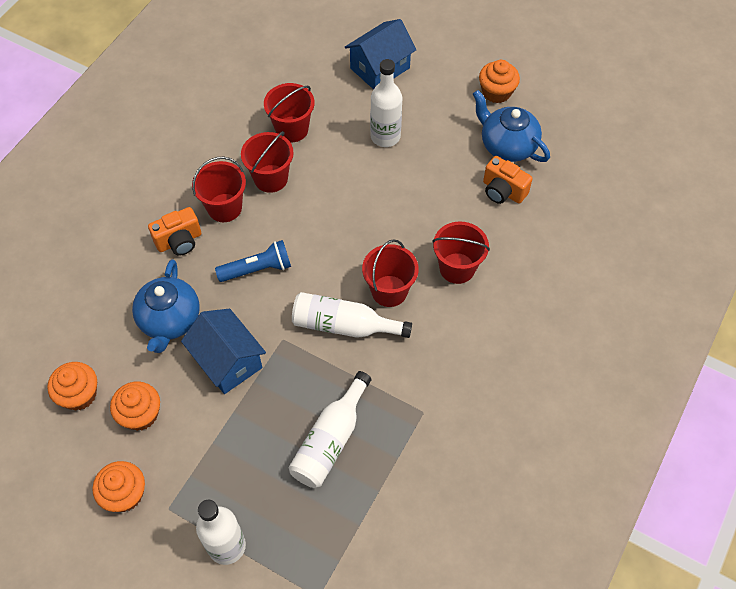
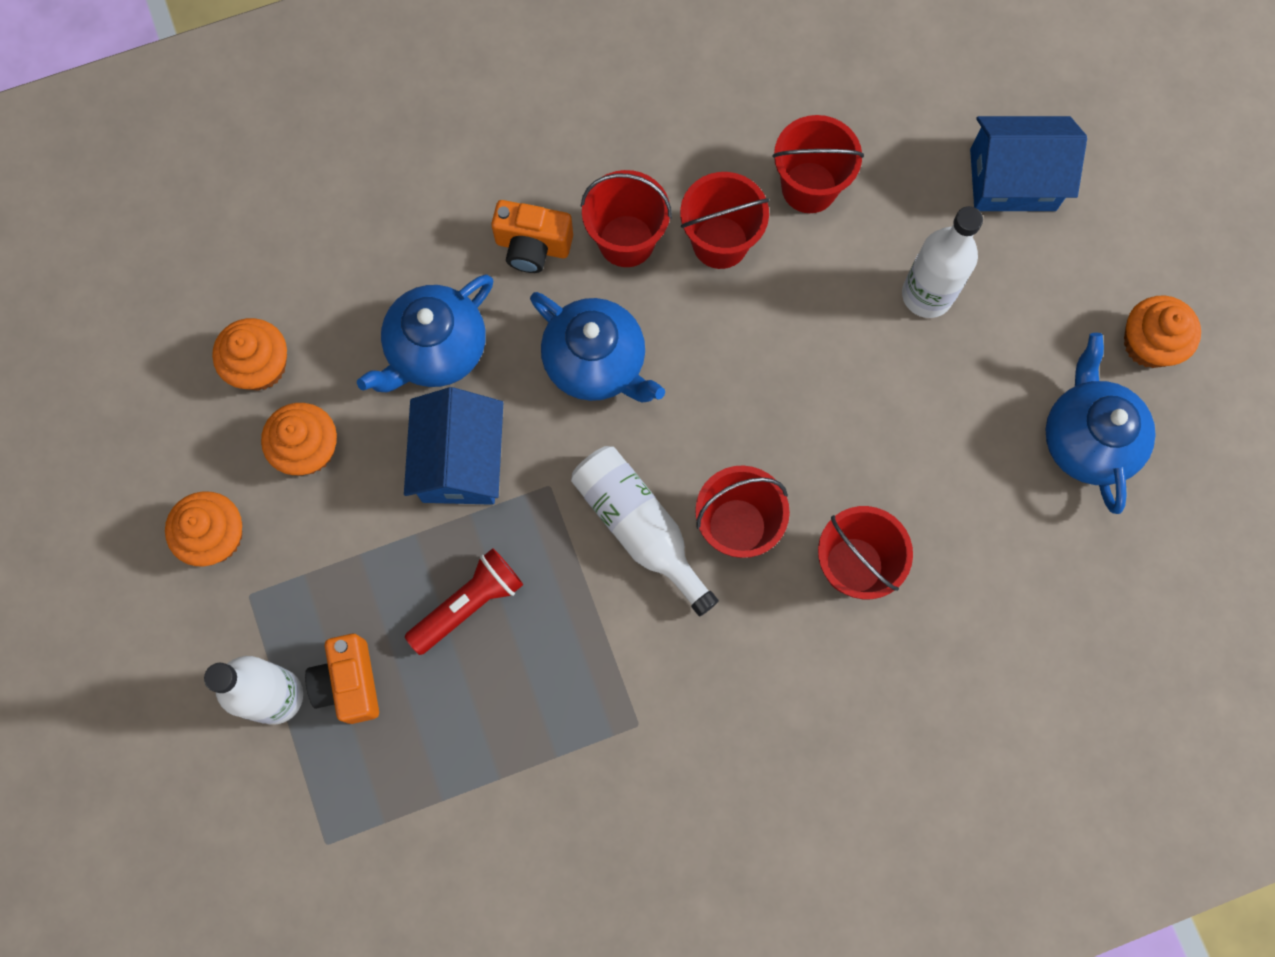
camera: 40 degrees right, 15 degrees up
(257, 269) = (596, 363): blue flashlight -> blue teapot
(290, 423) = (468, 604): none -> red flashlight
(330, 440) = (496, 666): white bottle -> none
(503, 191) = (1017, 503): orange camera -> orange camera (349, 683)

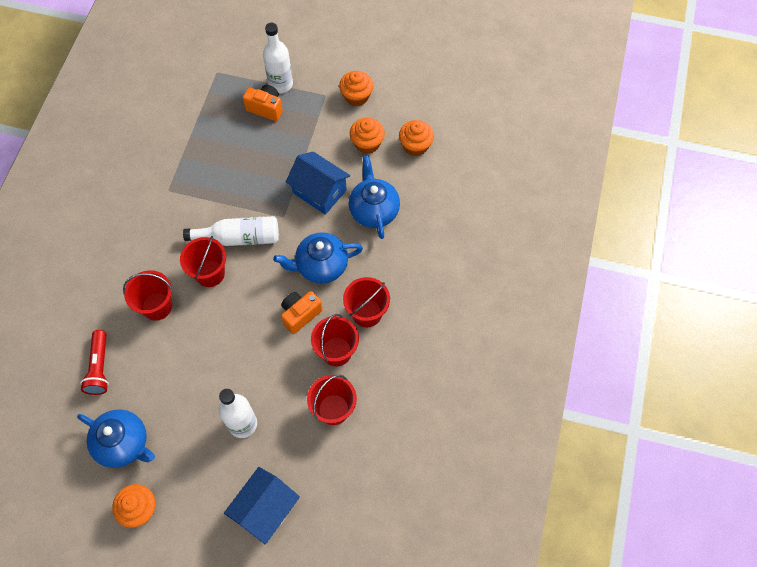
camera: 125 degrees right, 10 degrees down
(468, 604) = (261, 161): red flashlight -> red flashlight (99, 367)
(532, 246) = (392, 274): orange camera -> orange camera (300, 314)

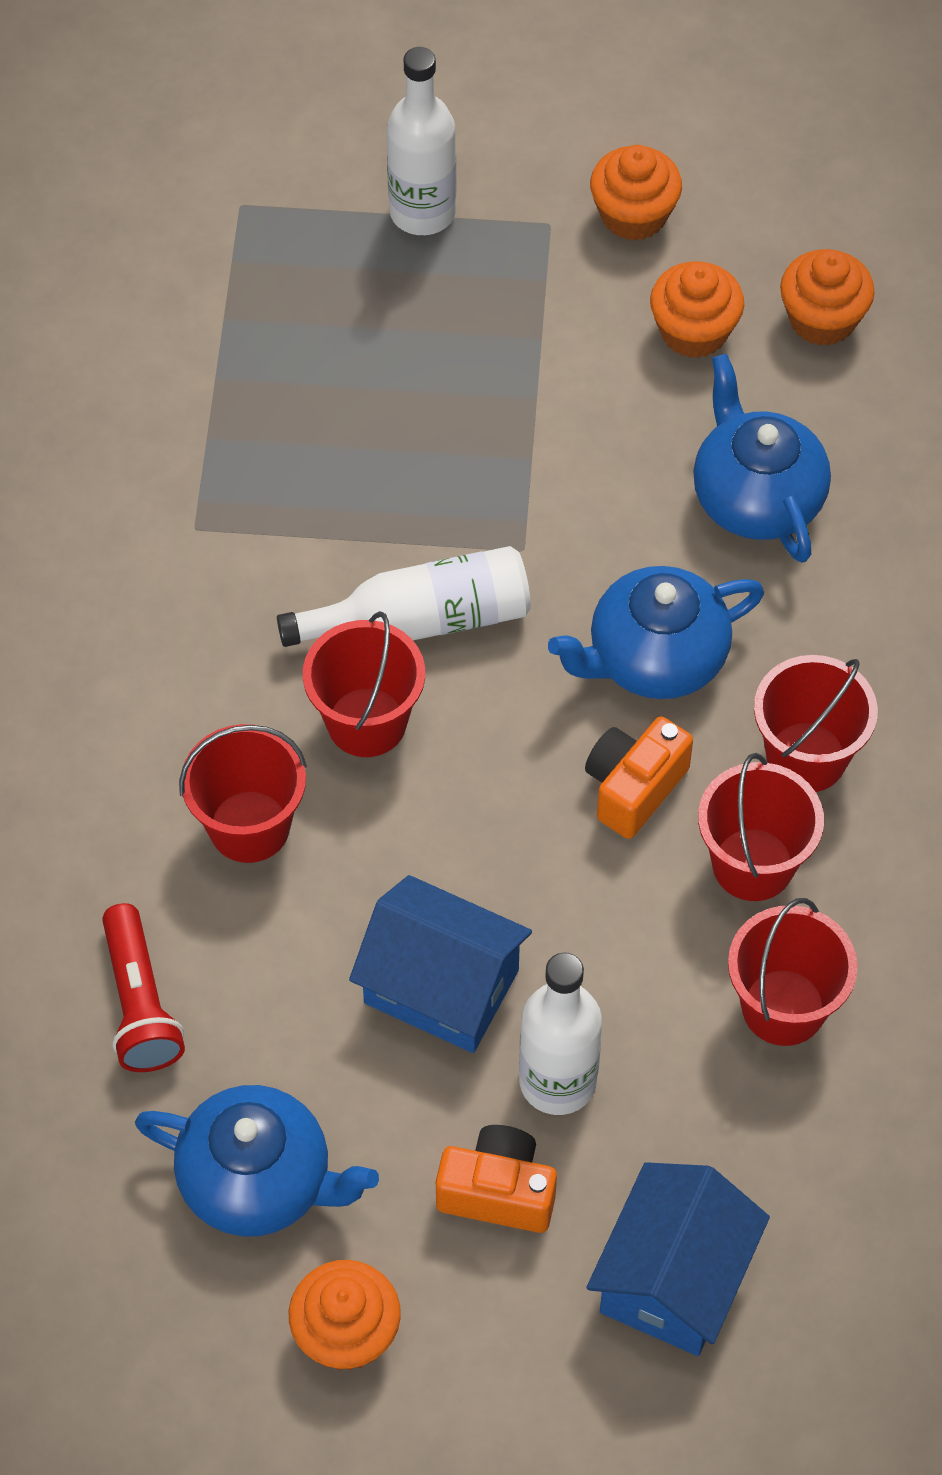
camera: 10 degrees left, 5 degrees down
(265, 108) = (399, 280): orange camera -> orange camera (498, 1192)
(319, 191) = (601, 472): blue house -> blue house (441, 986)

